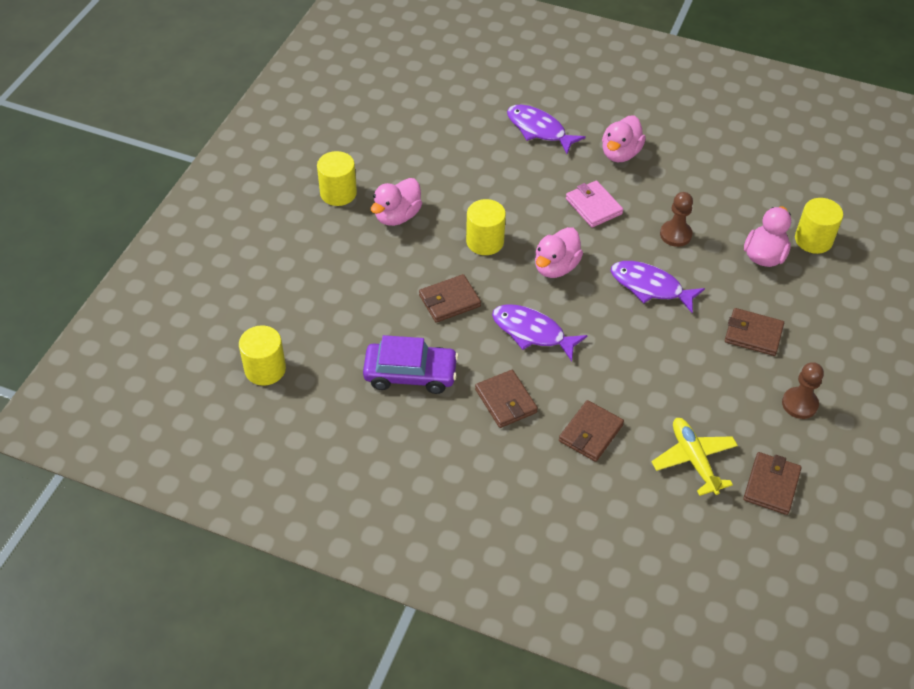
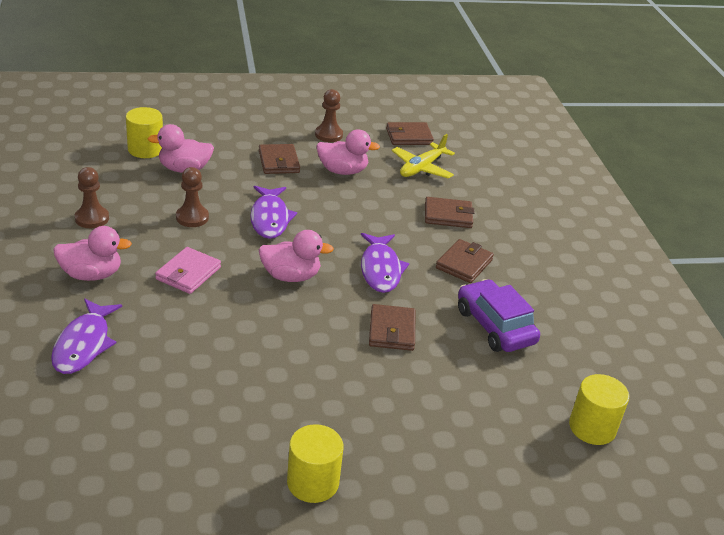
camera: 125 degrees left, 15 degrees down
(397, 216) = (310, 412): pink duck -> pink duck (342, 171)
(449, 301) = (391, 330): brown wallet -> brown wallet turned 60 degrees clockwise
(485, 241) = (295, 332): yellow cylinder -> none
(701, 173) = (92, 218): none -> brown pawn

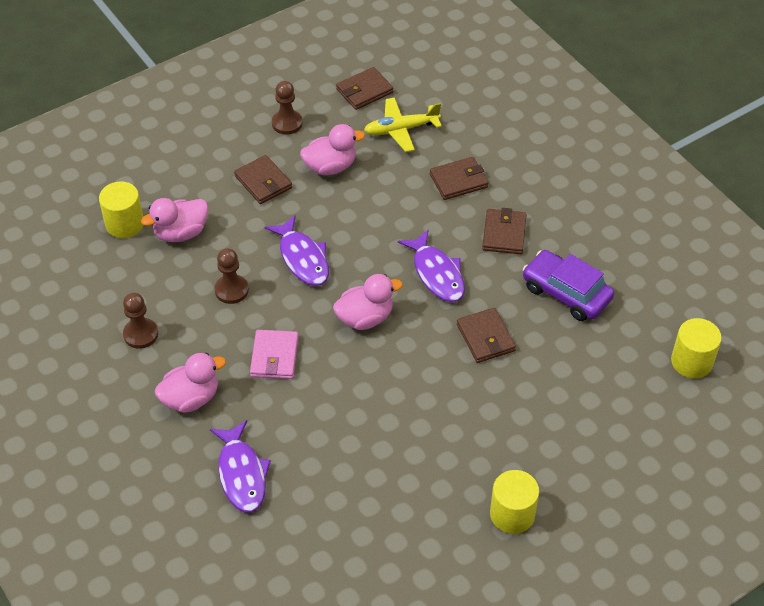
camera: 20 degrees left, 15 degrees up
(421, 168) = (401, 129): yellow plane -> yellow plane turned 60 degrees clockwise

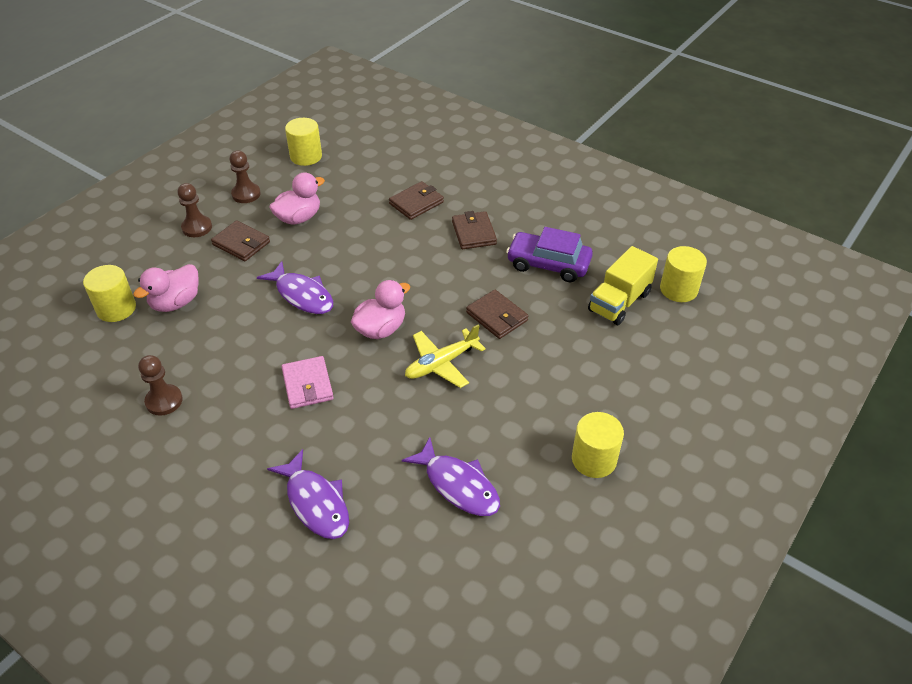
camera: 20 degrees left, 5 degrees down
(191, 398) = (237, 446): pink duck -> none
(231, 290) = (243, 338): brown pawn -> brown pawn (197, 227)
(364, 91) = (306, 156): brown wallet -> yellow cylinder
(401, 129) = (349, 177): yellow plane -> yellow plane (441, 363)
(437, 274) = (430, 277): purple fish -> purple fish (458, 485)
(620, 358) = (619, 302): none -> yellow truck

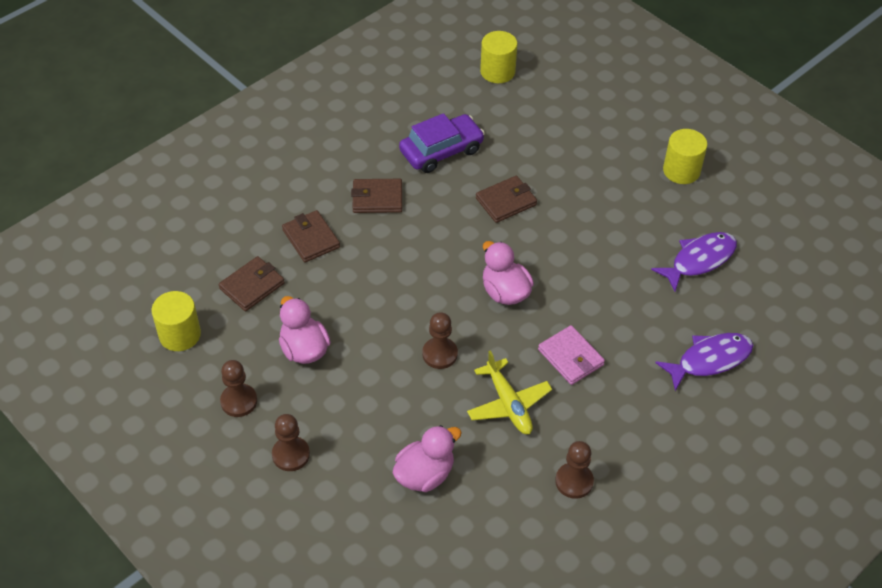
camera: 80 degrees left, 5 degrees up
(116, 308) = (421, 536): yellow cylinder -> none
(176, 303) = (425, 474): pink duck -> pink duck turned 90 degrees counterclockwise
(241, 243) = (335, 408): brown wallet -> brown wallet (252, 286)
(302, 295) = (440, 354): purple fish -> brown pawn
(307, 385) = (570, 357): pink wallet -> pink wallet turned 60 degrees clockwise
(441, 363) = (560, 252): yellow plane -> yellow plane (508, 404)
(548, 264) = (441, 151): purple car -> purple car turned 150 degrees counterclockwise
(619, 302) = (505, 113): yellow truck -> none

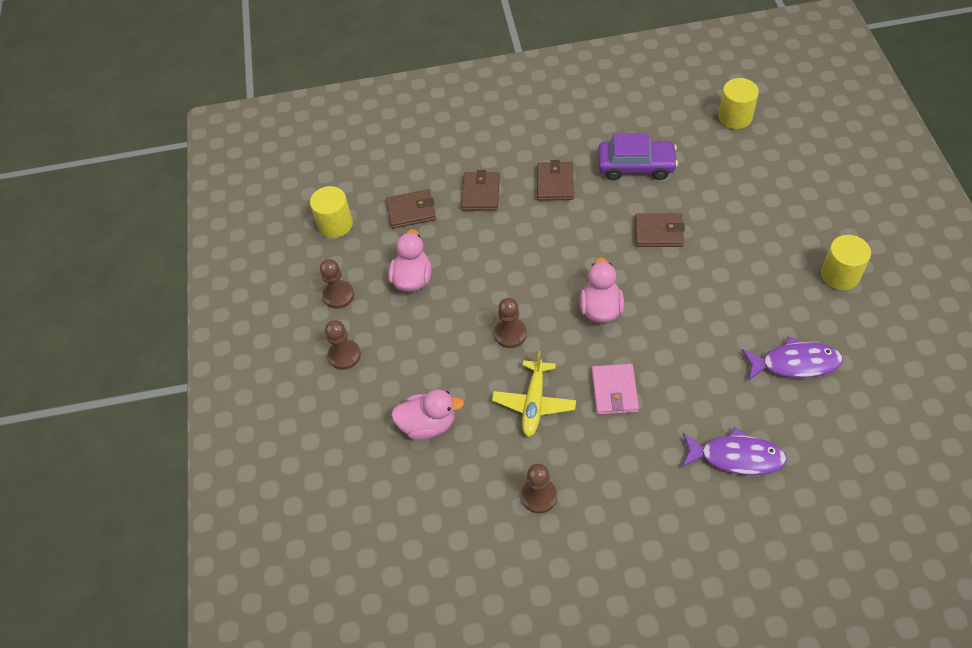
camera: 40 degrees right, 5 degrees up
(377, 198) = (555, 183): brown wallet -> brown wallet turned 60 degrees clockwise

